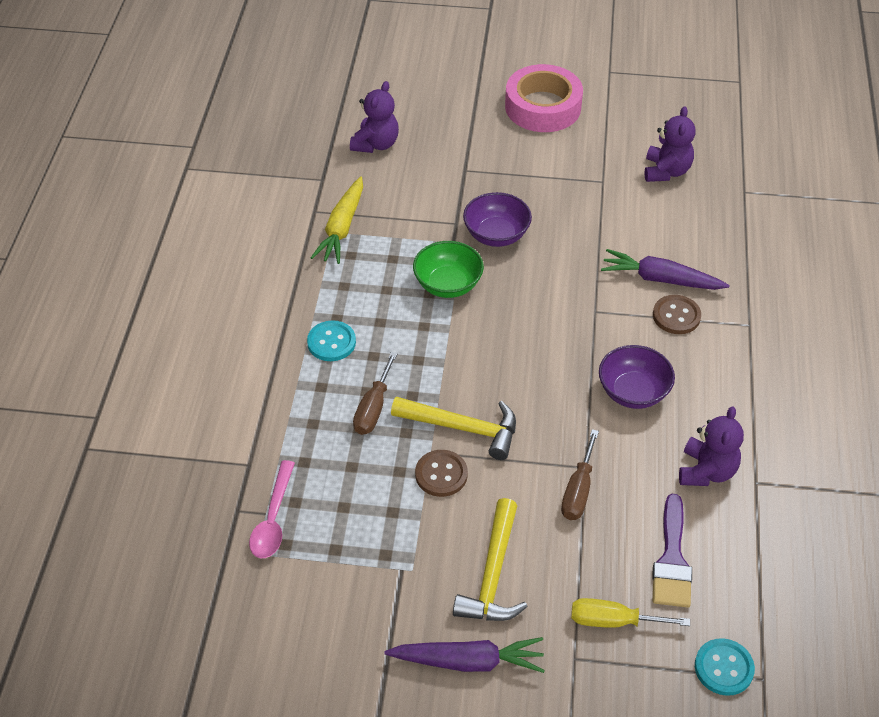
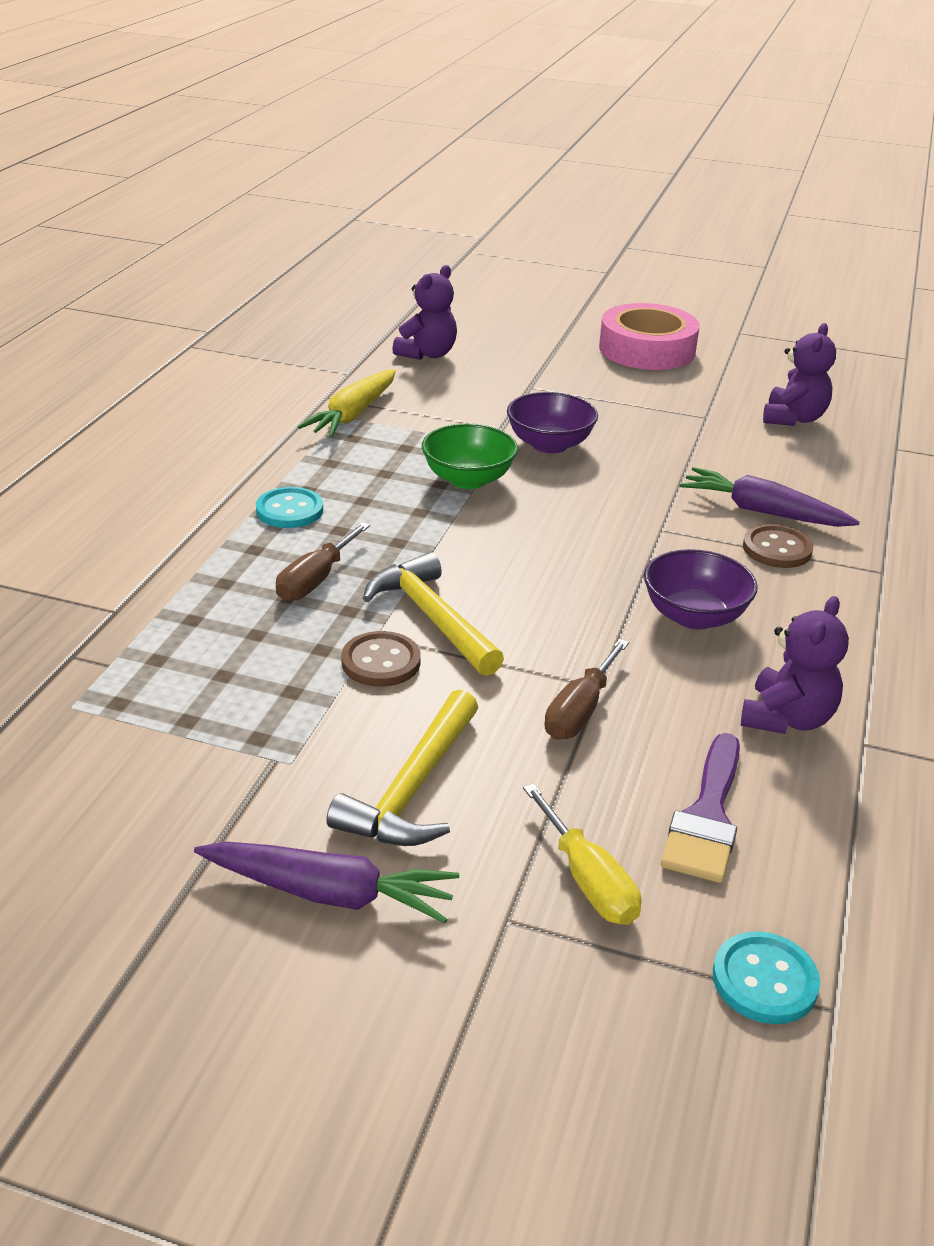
camera: 10 degrees right, 15 degrees down
(273, 519) = (116, 673): pink spoon -> none
(463, 428) = (432, 618): yellow hammer -> yellow hammer turned 150 degrees counterclockwise
(613, 621) = (588, 880): yellow screwdriver -> yellow screwdriver turned 135 degrees counterclockwise

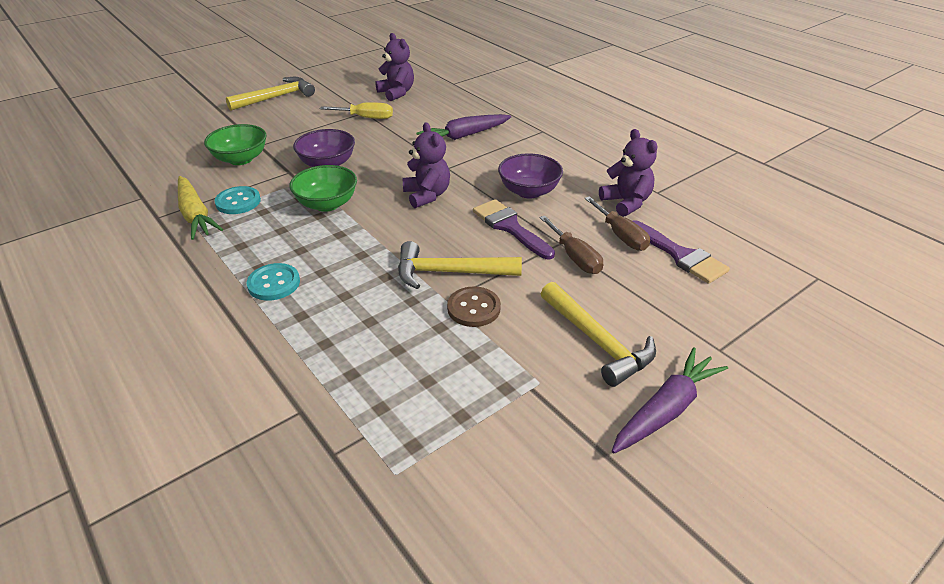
camera: 55 degrees left, 5 degrees up
(315, 580) = (365, 302): brown screwdriver -> brown screwdriver (620, 235)
(427, 354) = (167, 161): purple teddy bear -> purple teddy bear (427, 195)
(486, 390) = (241, 159): none -> green bowl
(585, 630) = (510, 227): none -> purple brush
(588, 880) = (704, 310): yellow screwdriver -> yellow screwdriver (366, 118)
(647, 349) = (276, 97): pink tape -> yellow hammer
(764, 980) = (794, 288): turquoise button -> turquoise button (238, 202)
(777, 549) = (498, 146): brown button -> none

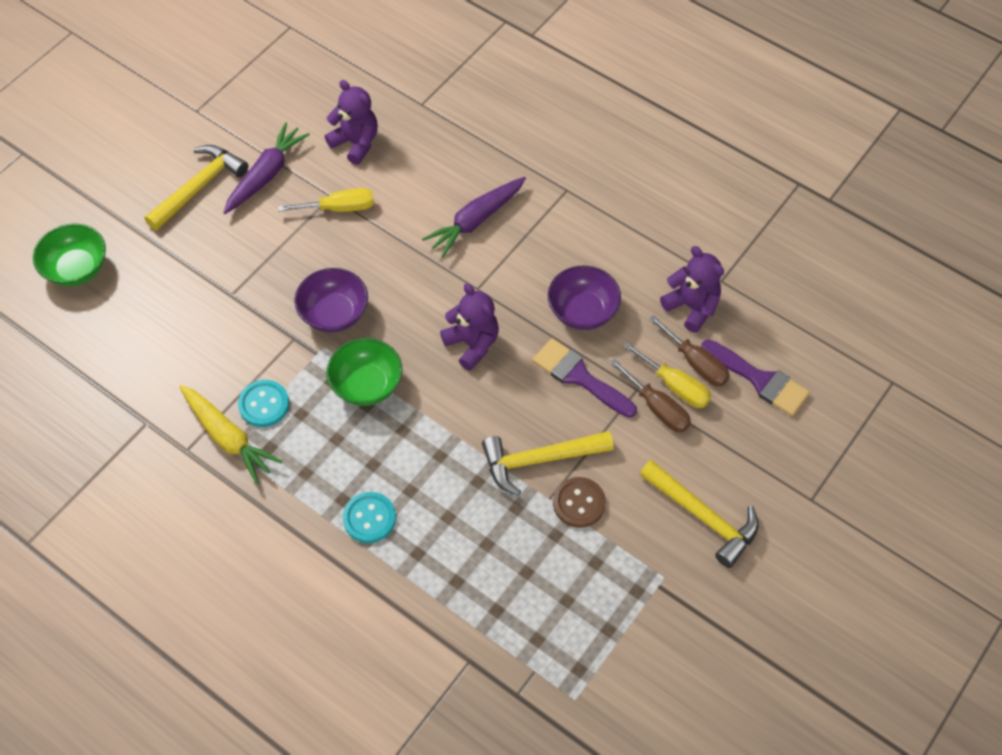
camera: 15 degrees left, 20 degrees up
(241, 159) = (224, 327): green bowl -> green bowl (77, 268)
(596, 246) = (675, 386): none -> yellow screwdriver
(666, 409) = (775, 579): purple carrot -> purple carrot (266, 175)

